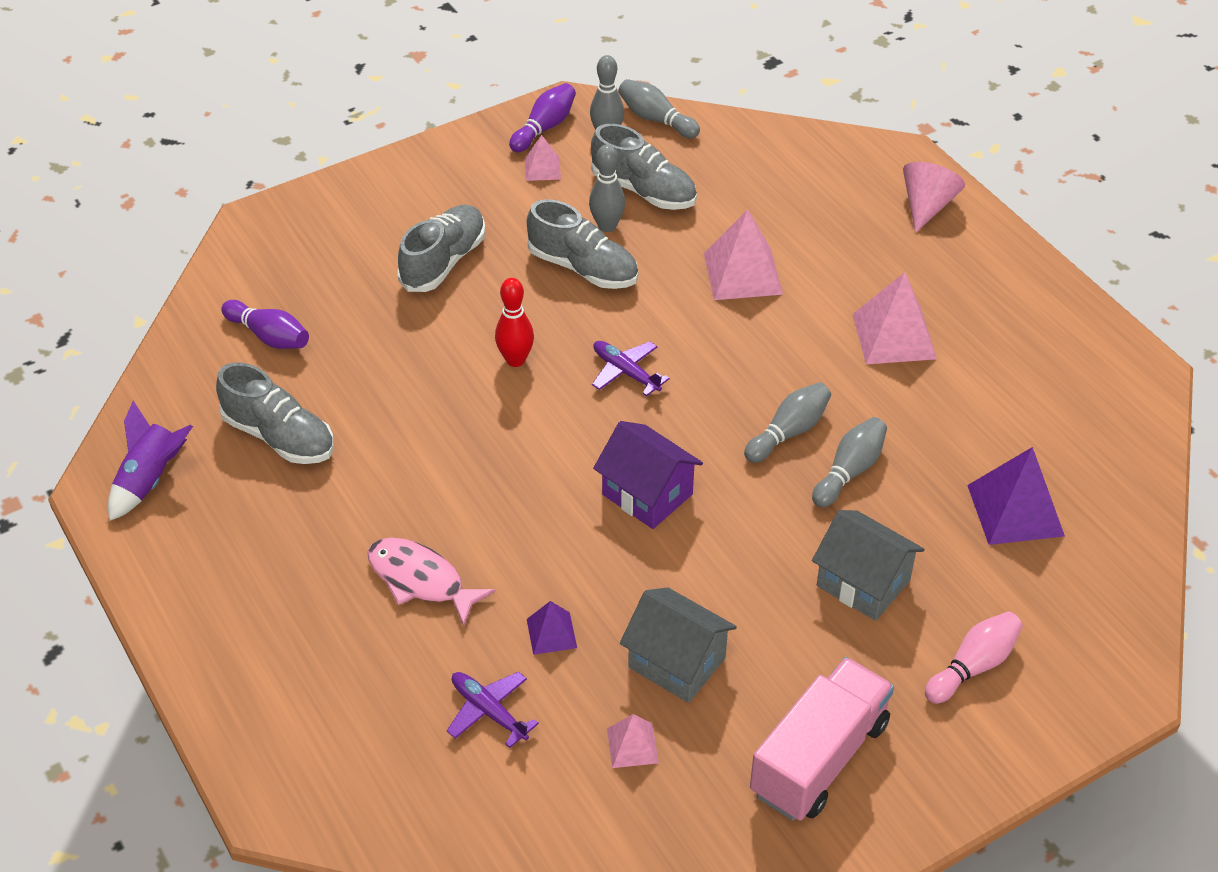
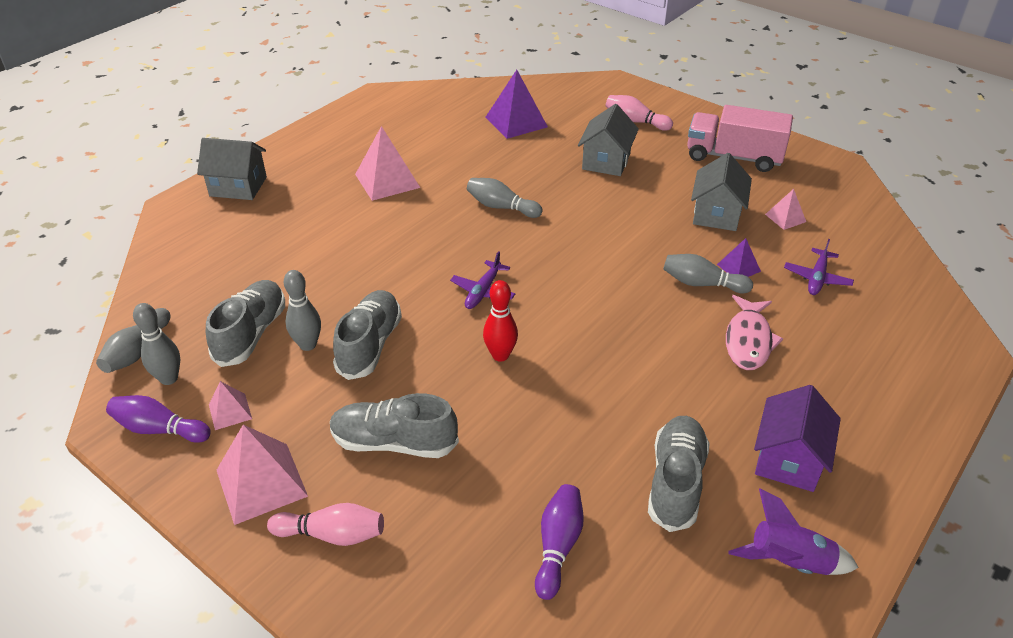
camera: 110 degrees left, 5 degrees down
(369, 210) = (332, 534): none -> pink bowling pin
(647, 494) = (595, 254): purple house -> purple house (788, 459)
(742, 273) = (345, 257): pink pyramid -> pink pyramid (261, 483)
(849, 471) = (521, 179): grey bowling pin -> grey bowling pin (702, 284)
(927, 206) = (238, 186): pink cone -> grey house

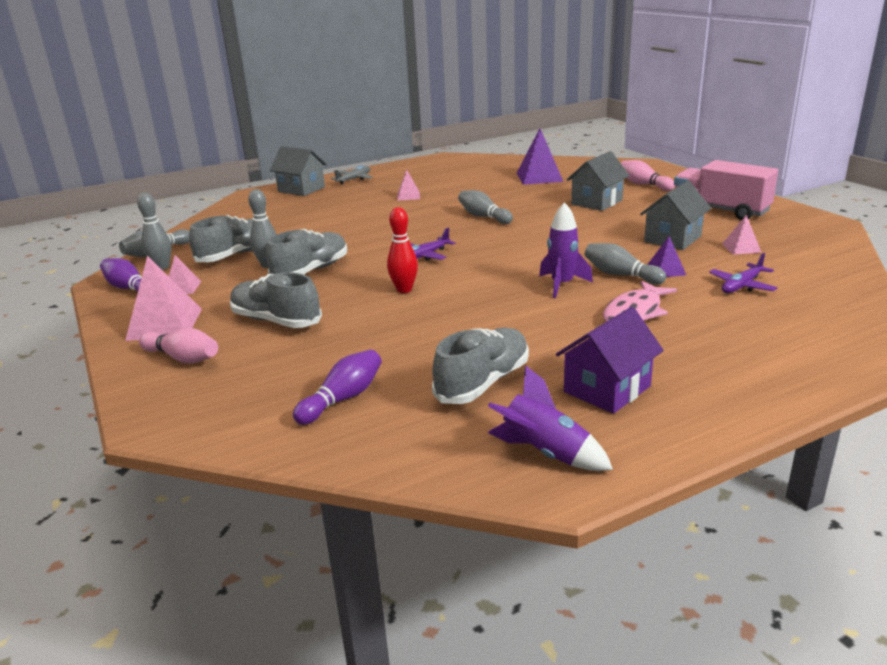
camera: 25 degrees right, 15 degrees down
(293, 155) = (354, 179): none -> grey plane
(387, 180) = (408, 196): pink pyramid -> pink pyramid, size x0.54
(656, 312) = (562, 285): none -> purple rocket

